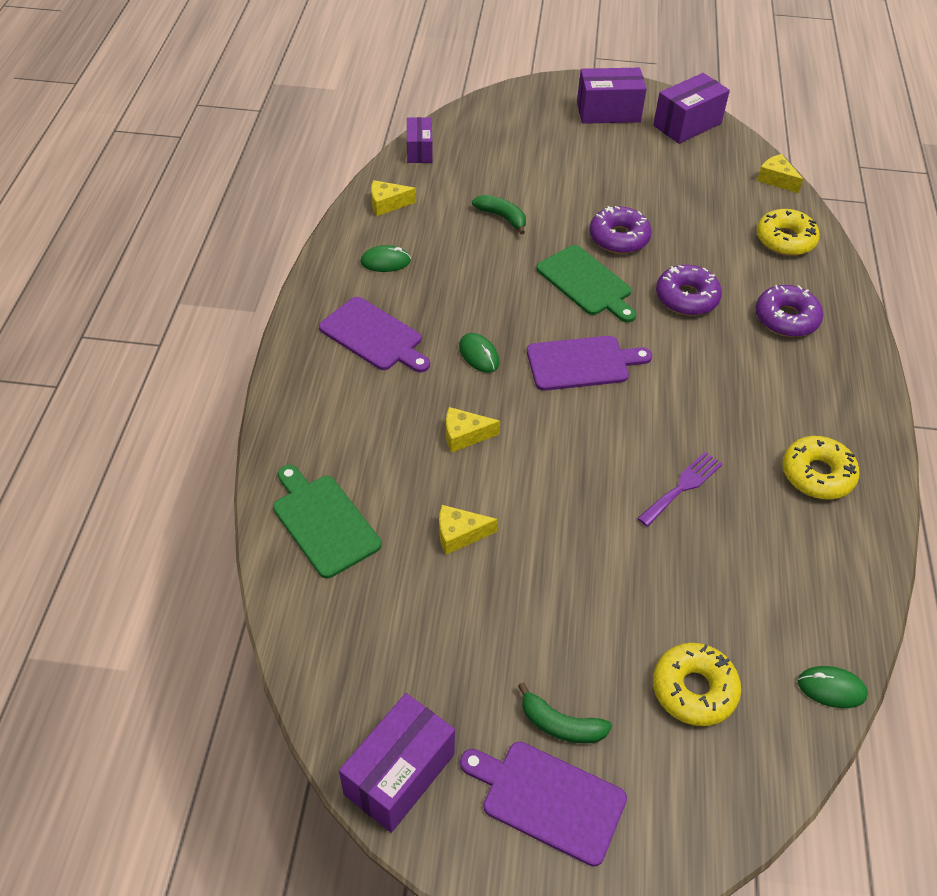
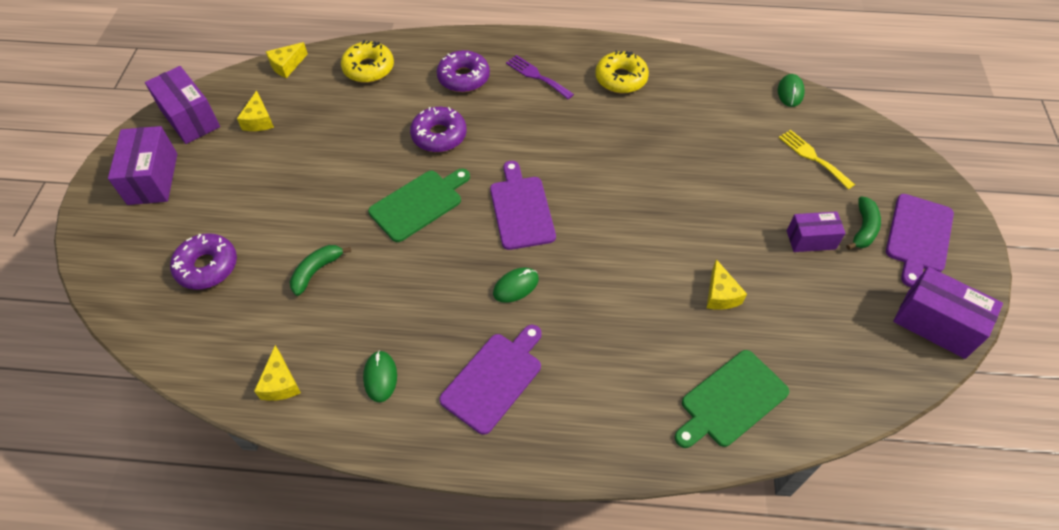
camera: 90 degrees left, 5 degrees up
(419, 151) = (184, 356): purple box -> purple box (810, 240)
(464, 435) = (615, 294): yellow cheese -> yellow cheese (259, 120)
(619, 238) = (357, 178): purple donut -> purple donut (207, 267)
(682, 487) = (645, 152): purple fork -> purple fork (537, 76)
(694, 689) = (813, 157): yellow donut -> yellow fork

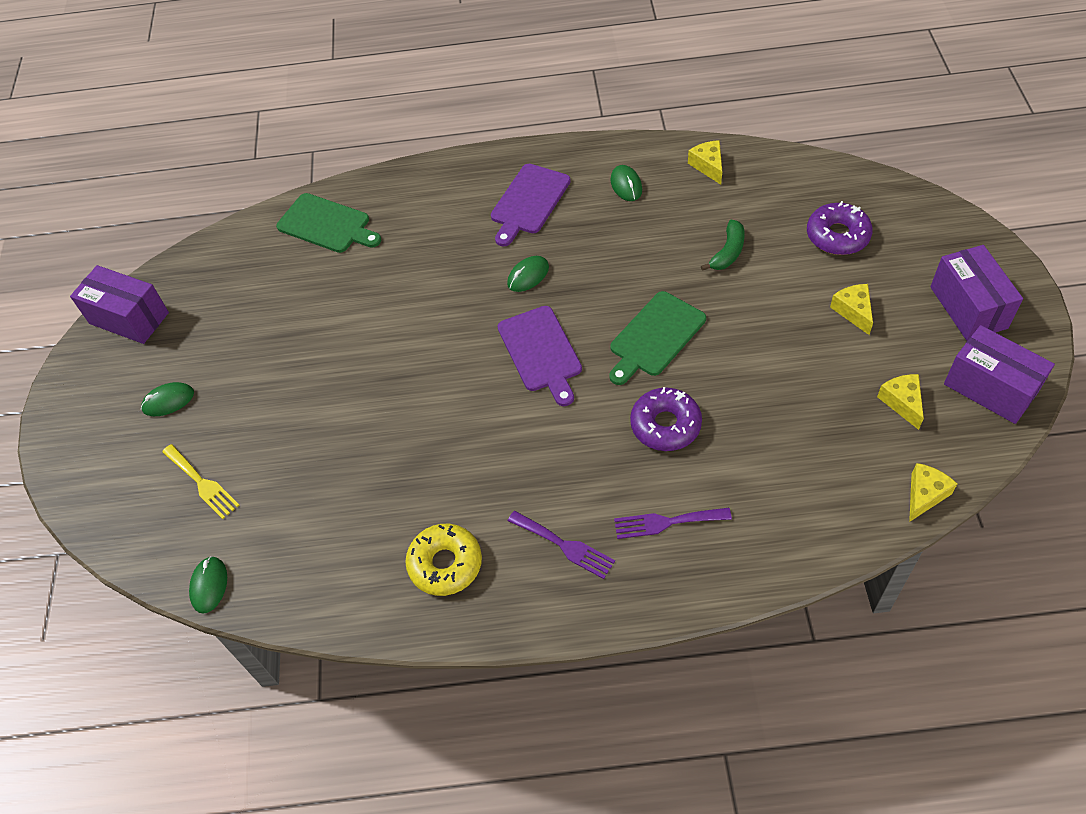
camera: 175 degrees right, 0 degrees up
(368, 68) = (806, 512): yellow donut -> none
(463, 78) = (666, 522): purple donut -> purple fork
(720, 294) = (328, 306): yellow cheese -> yellow cheese (853, 311)
(731, 400) = (327, 224): green cutting board -> green cutting board turned 75 degrees clockwise
(810, 240) = (228, 378): purple box -> none
(863, 229) = (168, 401): green banana -> green mouse
(918, 236) = (111, 403): purple cutting board -> none

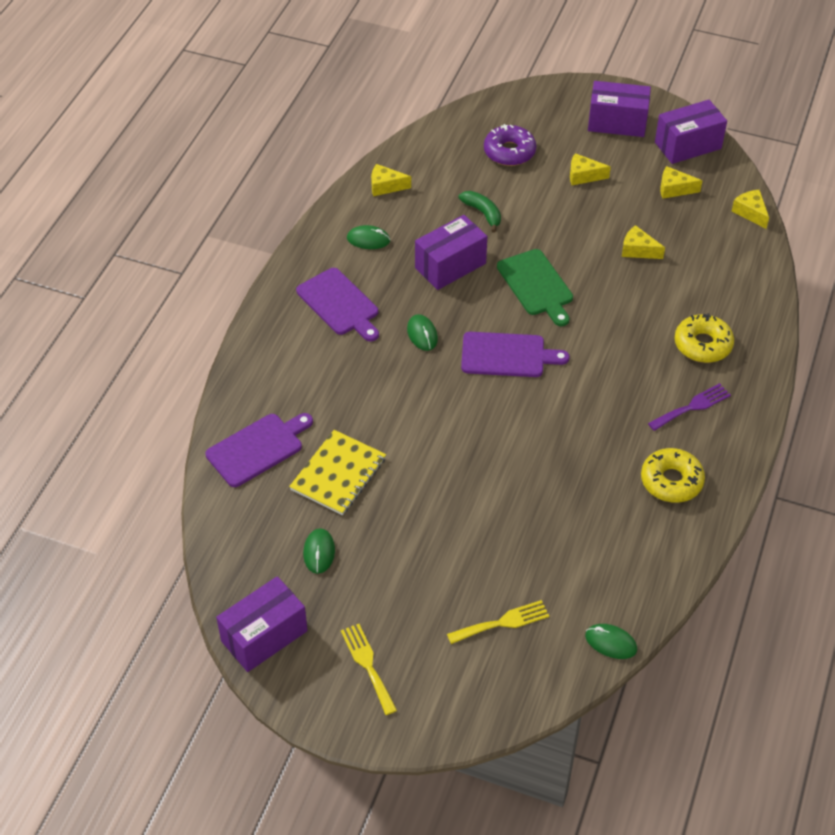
camera: 70 degrees left, 5 degrees down
(121, 401) = (368, 665): none -> yellow fork
(168, 401) = (392, 627): green mouse -> green mouse (319, 552)
(324, 290) = (338, 474): none -> yellow notebook
(327, 224) = (258, 448): green cutting board -> purple cutting board
(634, 258) = (450, 266): none -> purple box
(665, 425) = (620, 312): purple donut -> none
(666, 522) = (702, 345): purple fork -> yellow donut
(773, 405) = (638, 250): none -> yellow cheese

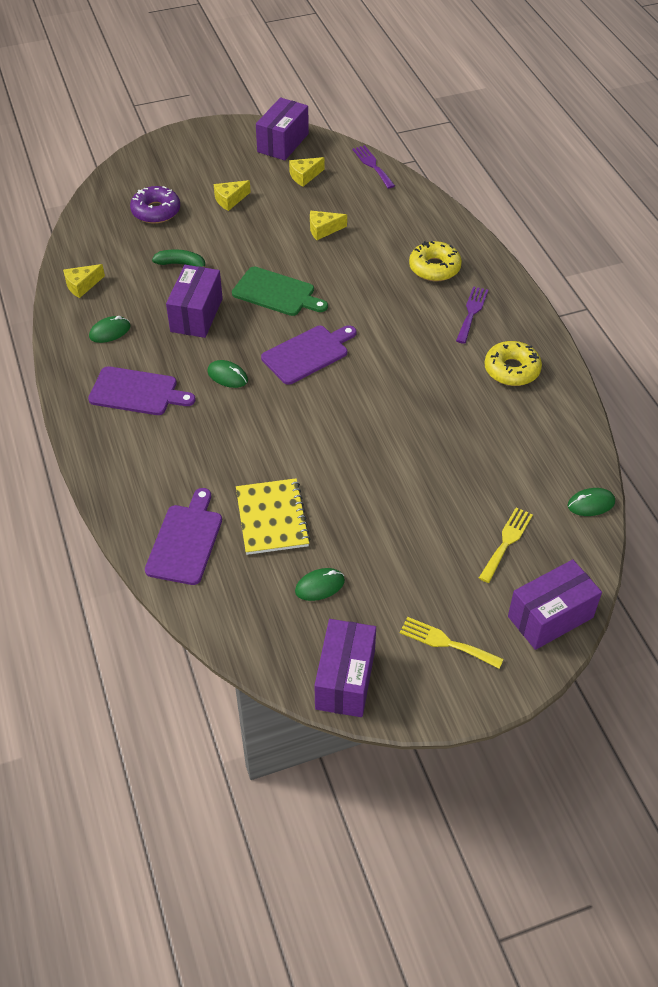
camera: 40 degrees left, 0 degrees up
(319, 552) = (320, 586): green mouse -> green mouse turned 75 degrees counterclockwise
(617, 123) = (216, 152): purple box -> purple box (550, 617)
(750, 213) = (372, 165): yellow cheese -> purple fork

